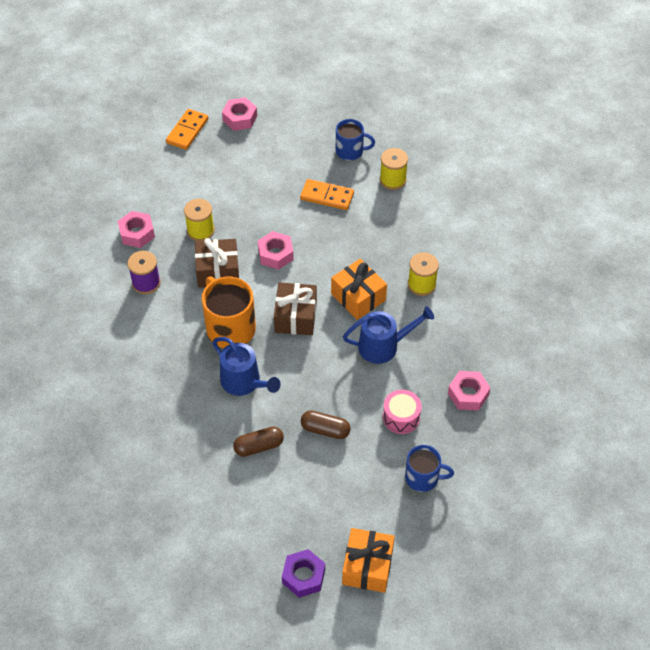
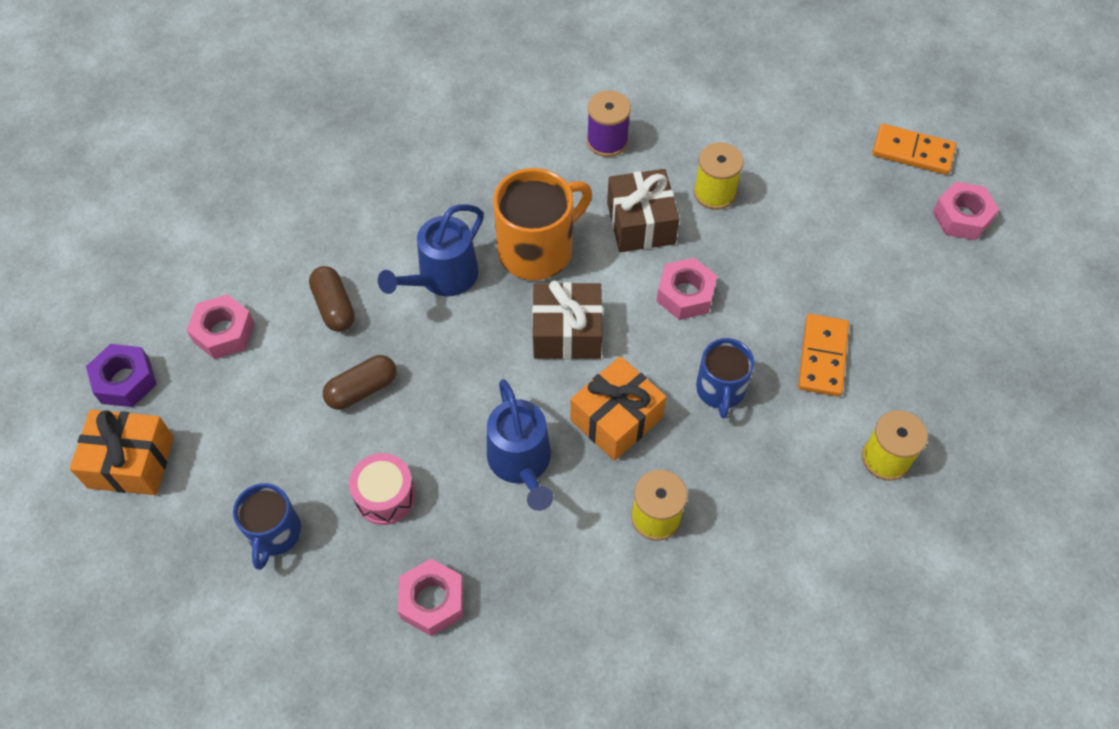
camera: 85 degrees right, 5 degrees up
(137, 233) = (694, 118): pink nut -> pink nut (224, 332)
(325, 430) = (362, 390): brown capsule -> brown capsule turned 45 degrees clockwise
(350, 151) = (936, 385): blue mug -> blue mug (720, 390)

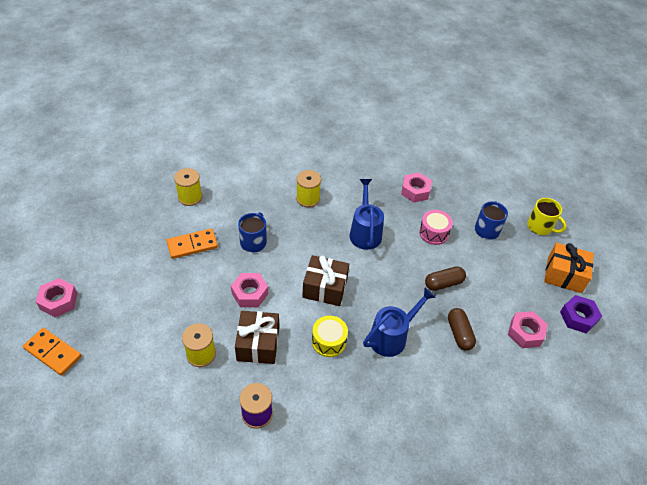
camera: 170 degrees left, 10 degrees down
(157, 570) = (540, 227): none -> yellow mug
(537, 249) = (329, 341): orange mug -> yellow drum
(616, 419) = (312, 241): orange gift -> none
(822, 357) = (192, 245): orange domino -> orange domino turned 45 degrees clockwise

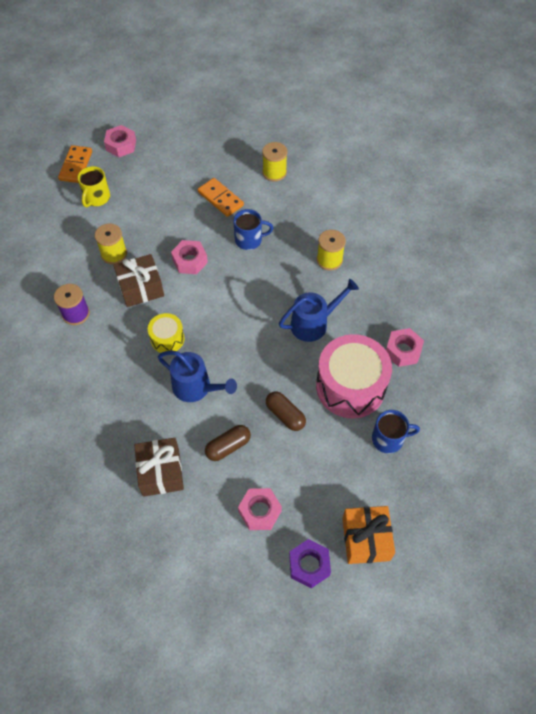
camera: 70 degrees right, 10 degrees up
(325, 288) = (225, 314): brown gift -> brown gift (161, 472)
(433, 233) = (350, 386): pink drum -> pink drum, size x1.98
(540, 227) = (429, 497): yellow mug -> yellow mug (96, 198)

